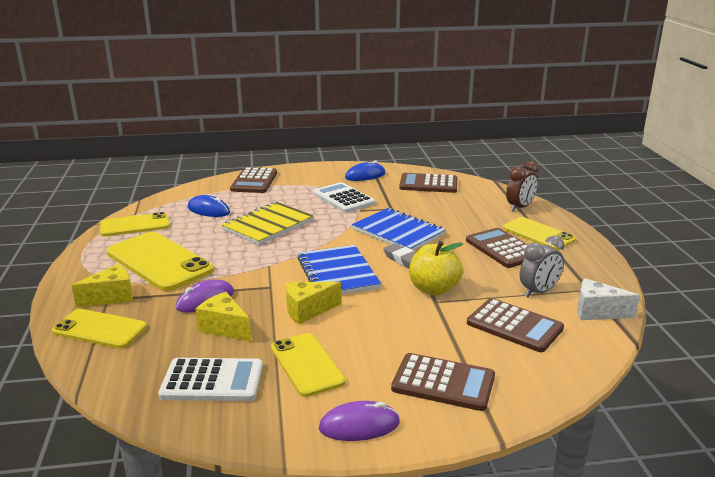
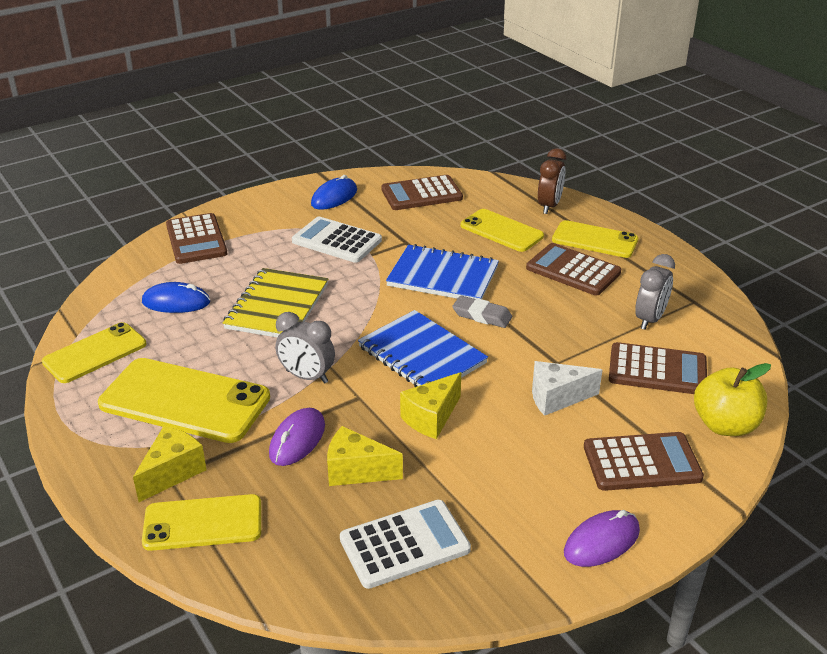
camera: 25 degrees left, 10 degrees up
(247, 267) = (307, 377): none -> grey clock
(307, 364) = (489, 488): yellow phone -> yellow phone (501, 231)
(434, 289) = (543, 347): yellow apple -> yellow apple (725, 425)
(597, 312) = (720, 329): white cheese -> white cheese (557, 398)

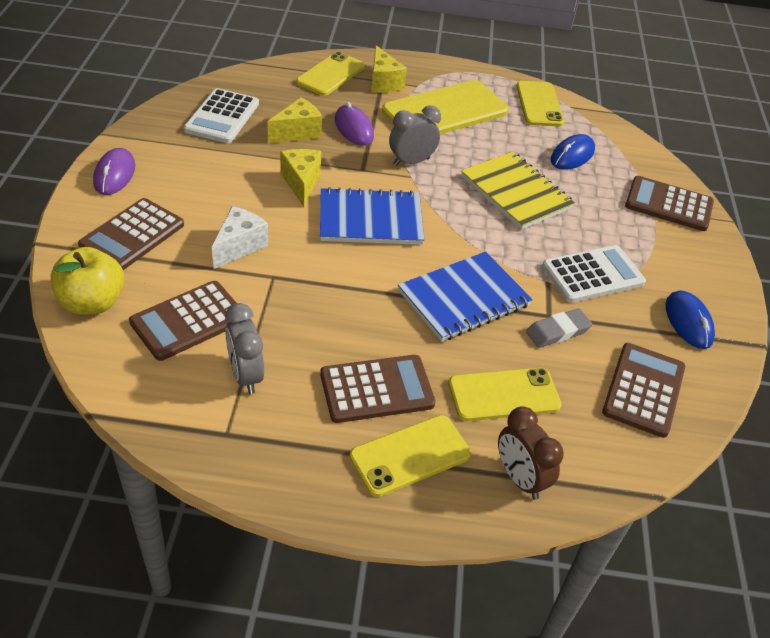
camera: 125 degrees right, 10 degrees up
(482, 315) = (380, 280): grey eraser -> grey eraser (557, 331)

